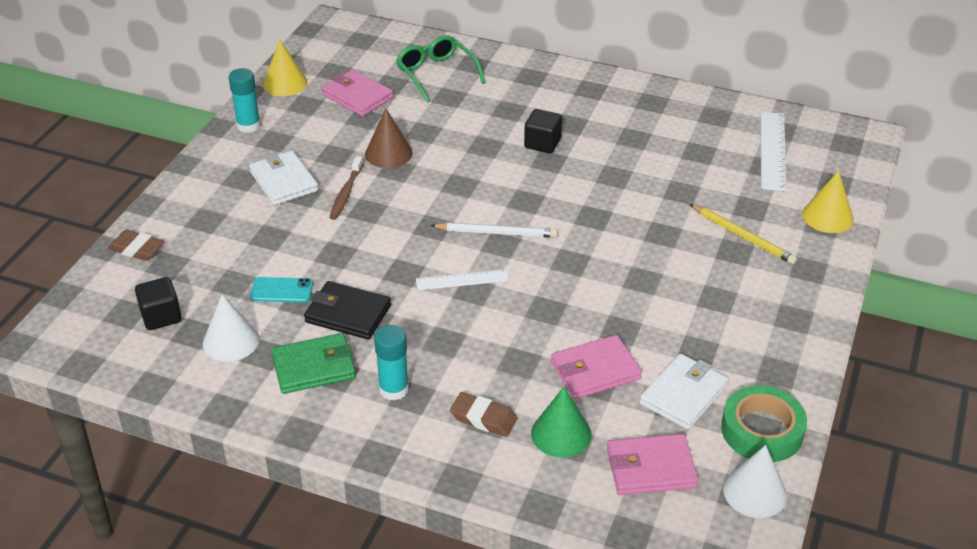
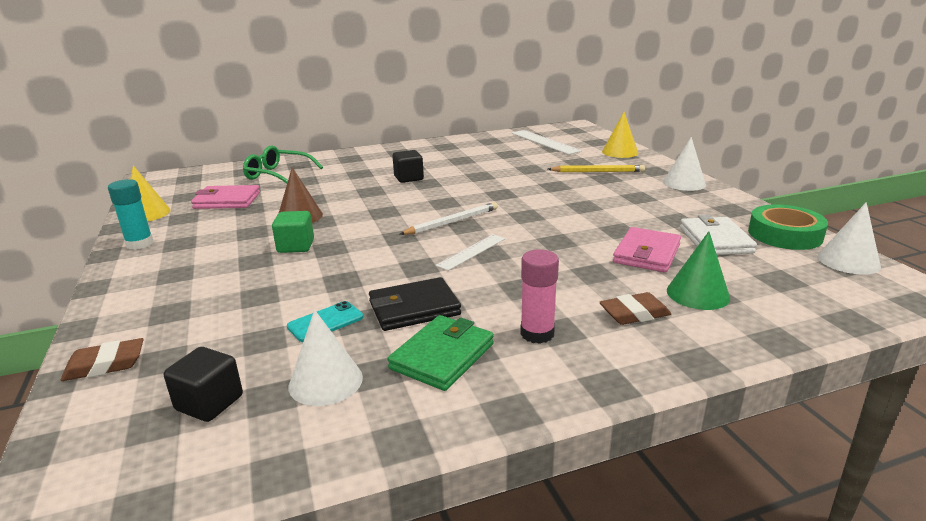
camera: 40 degrees left, 15 degrees down
(284, 181) = (224, 260): white wallet -> none
(346, 193) = (296, 246): brown toothbrush -> green cube
(394, 389) = (537, 333): turquoise glue stick -> pink glue stick
(651, 468) = (780, 281): pink wallet -> none
(802, 307) = (684, 183): none -> white cone

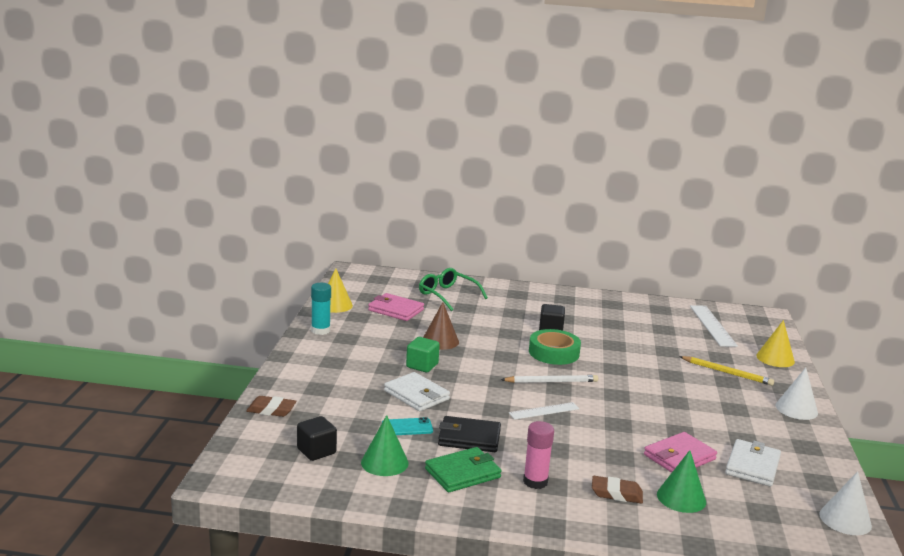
camera: 25 degrees right, 5 degrees down
(311, 280) = (416, 395): none -> white wallet
(325, 381) = (384, 462): white cone -> green cone
(784, 234) = (822, 482): green tape -> green tape (554, 352)

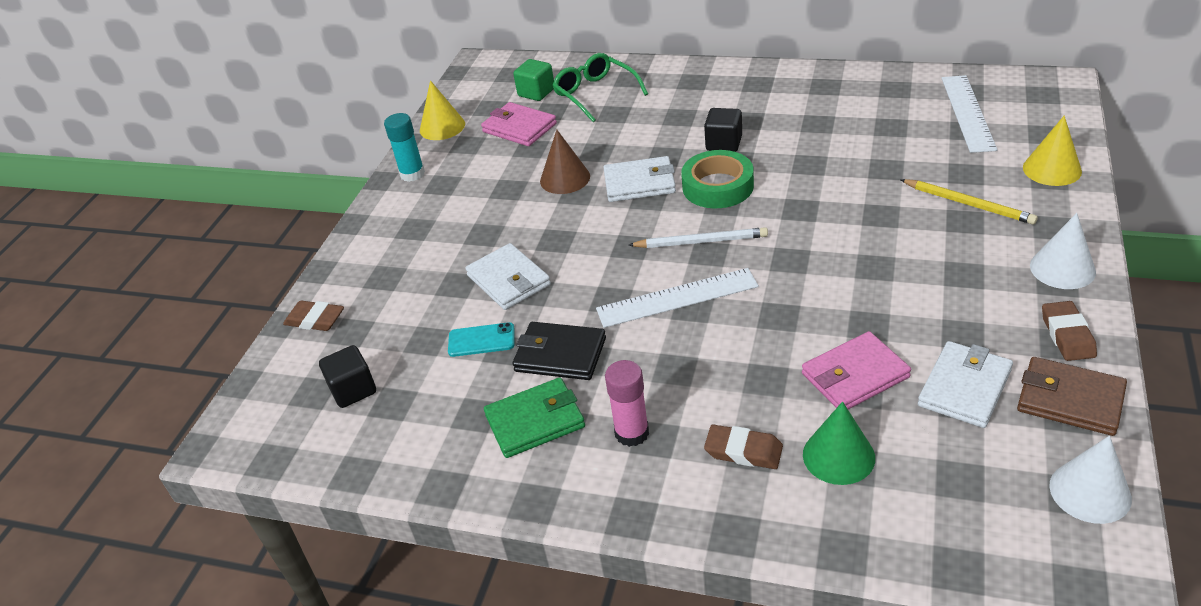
camera: 15 degrees right, 20 degrees up
(384, 462) = (436, 406): green cone -> none
(422, 366) = (529, 226): green cube -> green cube (536, 92)
(496, 347) = (639, 183): none -> white wallet
(544, 411) = (677, 297): white ruler -> white ruler, size x1.58
(809, 442) = (1067, 335): none -> brown eraser
(820, 474) = (1070, 400): none -> brown wallet

